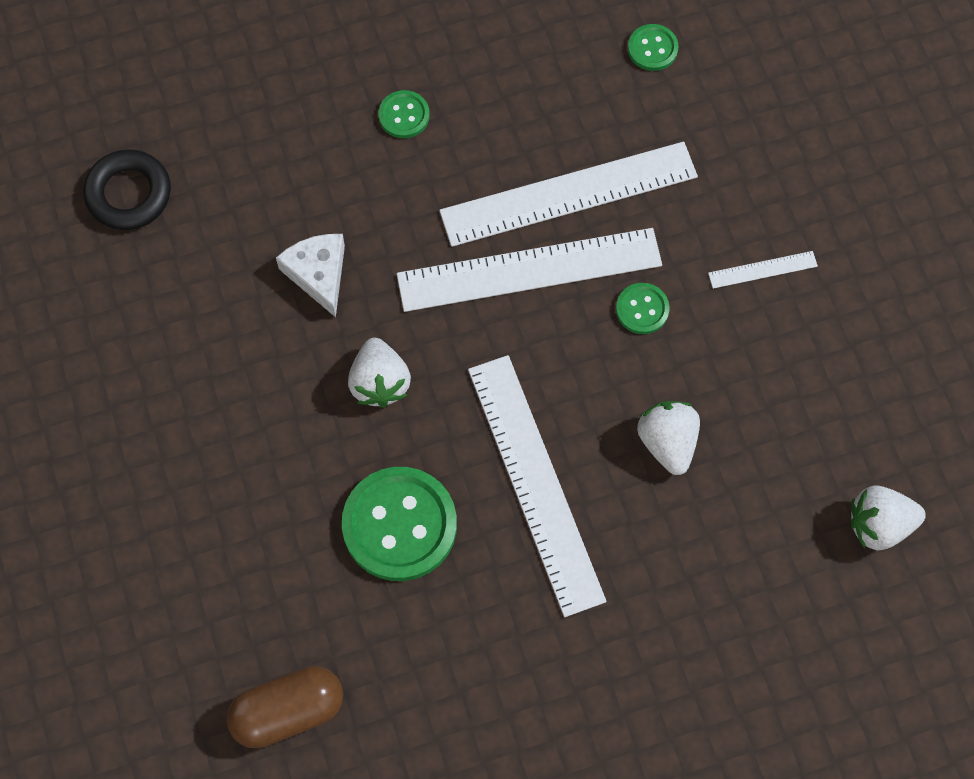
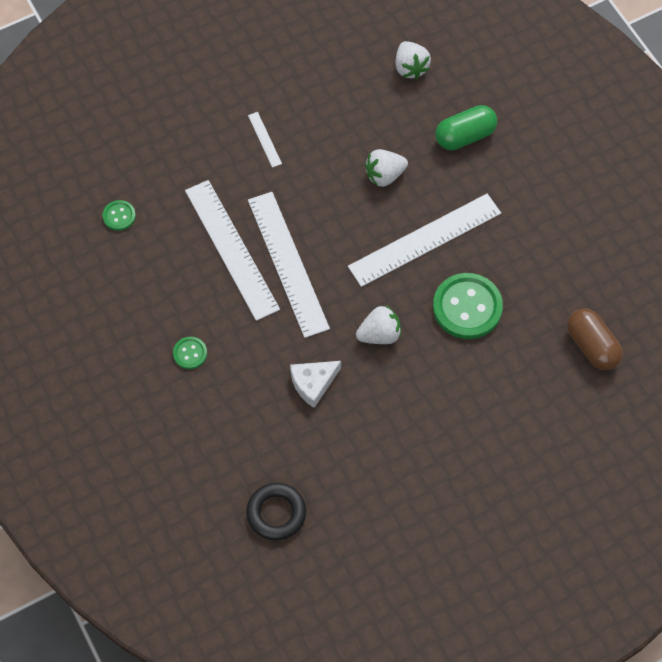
camera: 100 degrees left, 5 degrees down
(642, 309) = (302, 199): green button -> none
(726, 589) = (465, 136): none -> green capsule

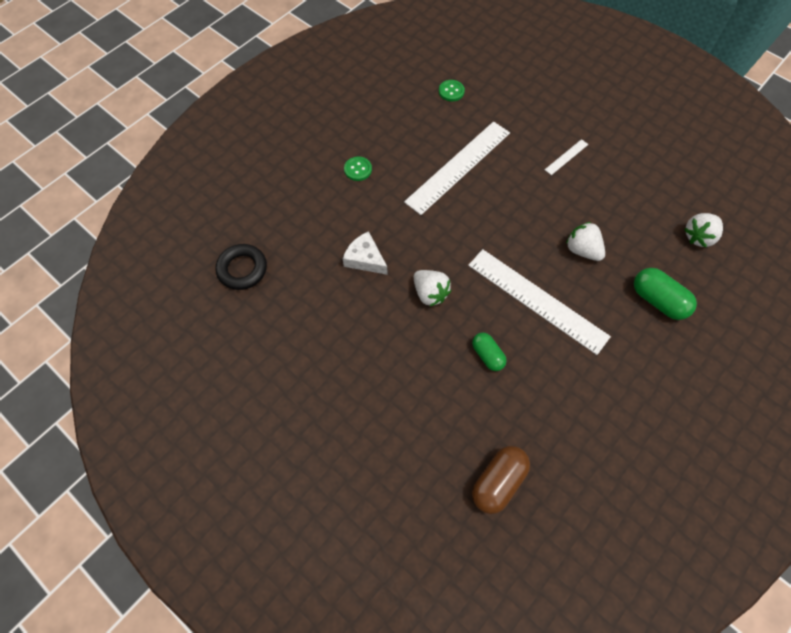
camera: 70 degrees right, 0 degrees up
(288, 263) = (464, 207): white ruler -> none
(467, 307) = (487, 355): green button -> green capsule

